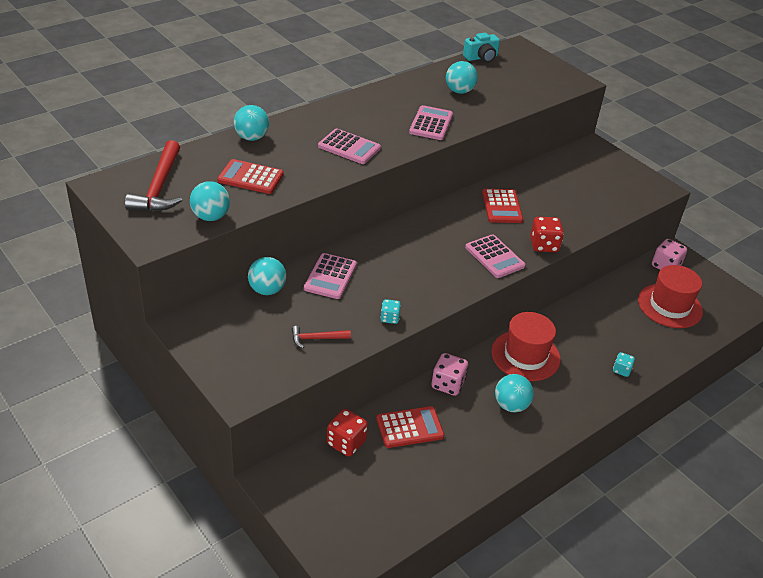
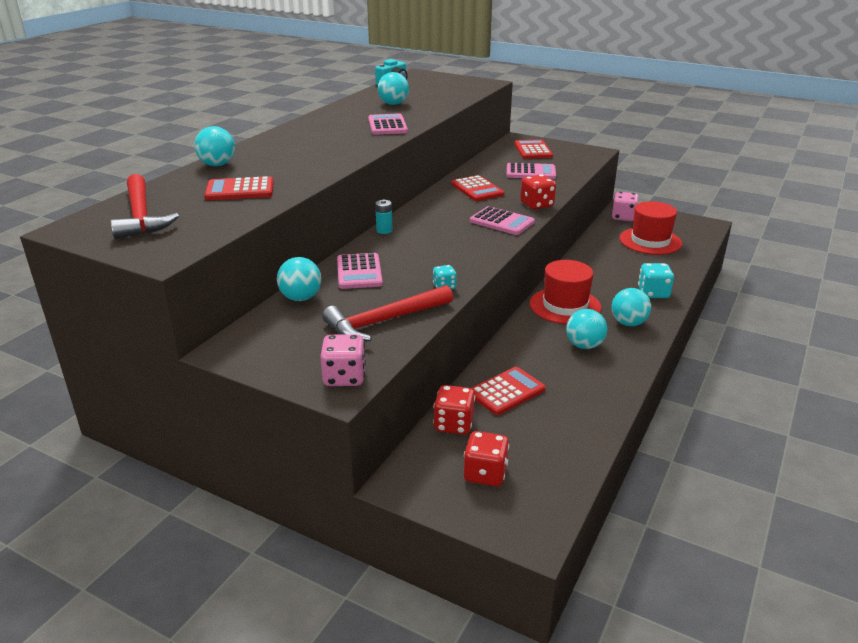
camera: 20 degrees left, 10 degrees down
(211, 217) = (219, 225): turquoise ball -> turquoise ball (628, 323)
(316, 338) = (384, 321): red hammer -> red hammer, size x1.96
(341, 497) = (485, 474): none -> red dice
(349, 147) = (324, 152): pink calculator -> pink calculator (530, 172)
(382, 234) = (384, 230): none -> turquoise battery
(448, 384) = (514, 347): pink dice -> pink dice (344, 377)
(597, 168) = (533, 150): none -> red calculator
(621, 370) = (653, 293): turquoise dice -> turquoise dice, size x1.68

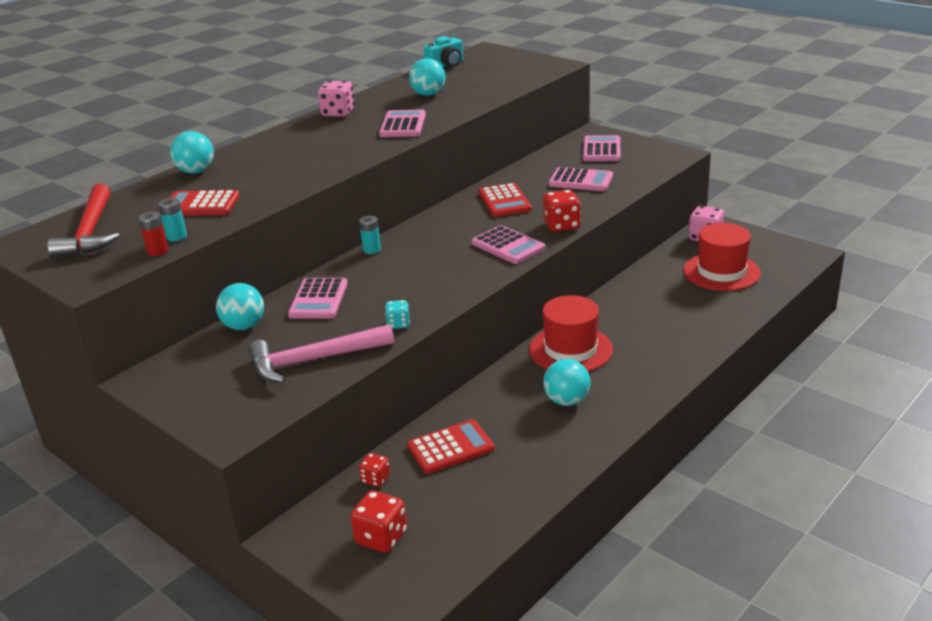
camera: 15 degrees right, 0 degrees up
(221, 228) = (157, 251): none -> red battery
(233, 216) = (176, 237): none -> turquoise battery
(344, 377) = (241, 420): pink dice -> pink dice (338, 113)
(384, 321) = (313, 360): red hammer -> pink hammer
(454, 424) = (375, 479): red dice -> red dice, size x0.60
(533, 150) = (601, 150): red calculator -> pink calculator
(628, 323) = (634, 377): turquoise ball -> none
(653, 293) = (686, 341): turquoise dice -> none

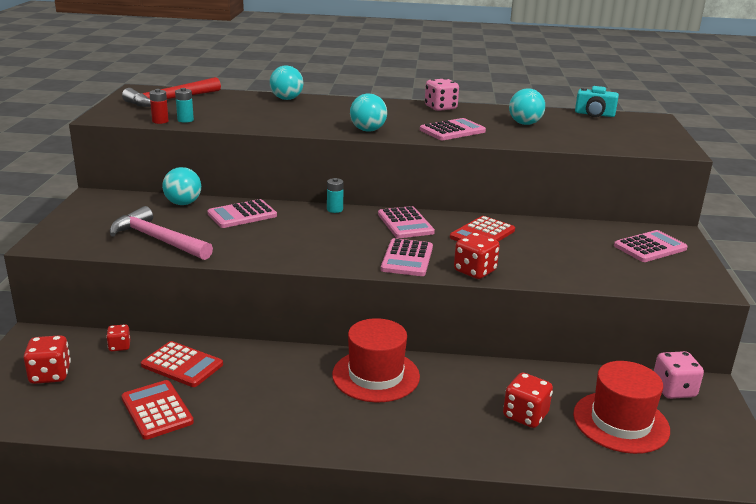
camera: 50 degrees right, 5 degrees down
(200, 205) = (238, 113): red calculator -> red calculator (157, 410)
(398, 324) = (235, 253): turquoise dice -> none
(566, 401) = (294, 400): turquoise ball -> turquoise ball (368, 130)
(581, 180) = (572, 255): pink calculator -> pink calculator (405, 223)
(682, 304) = (525, 415): none -> red dice

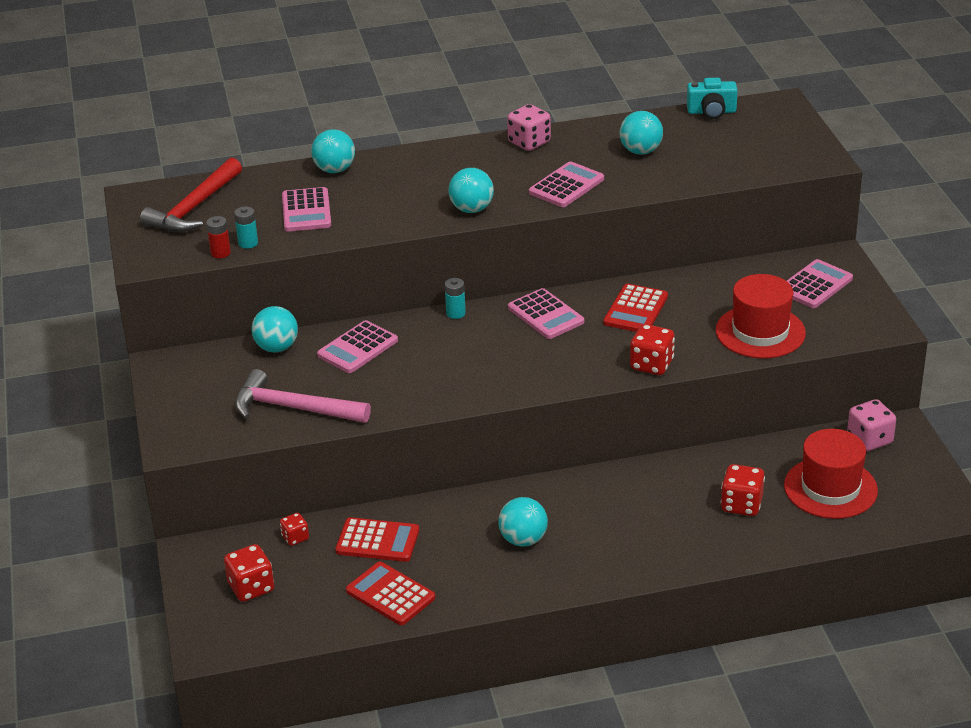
camera: 15 degrees left, 10 degrees up
(305, 395) = (523, 540): none -> turquoise ball
(376, 375) = (579, 500): red hat -> red hat (760, 332)
(407, 258) = (575, 365): pink calculator -> pink calculator (306, 211)

